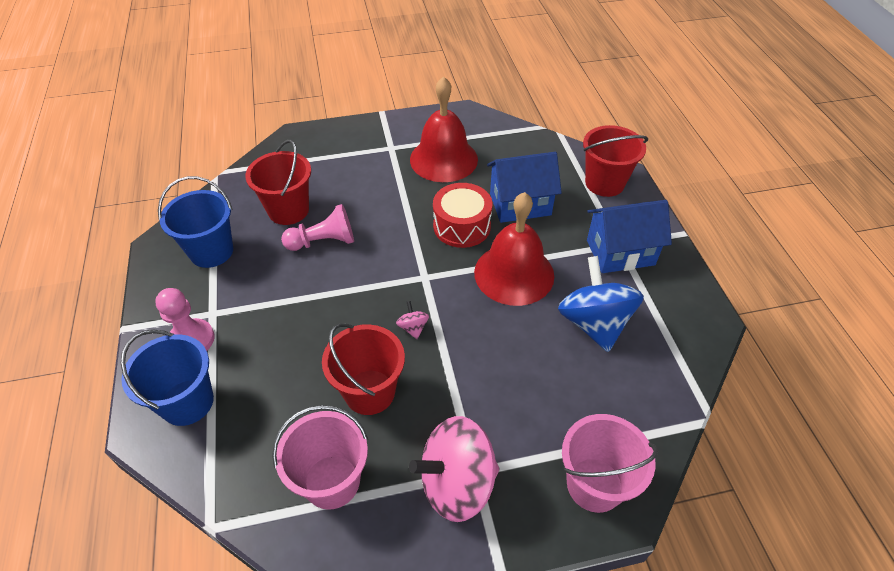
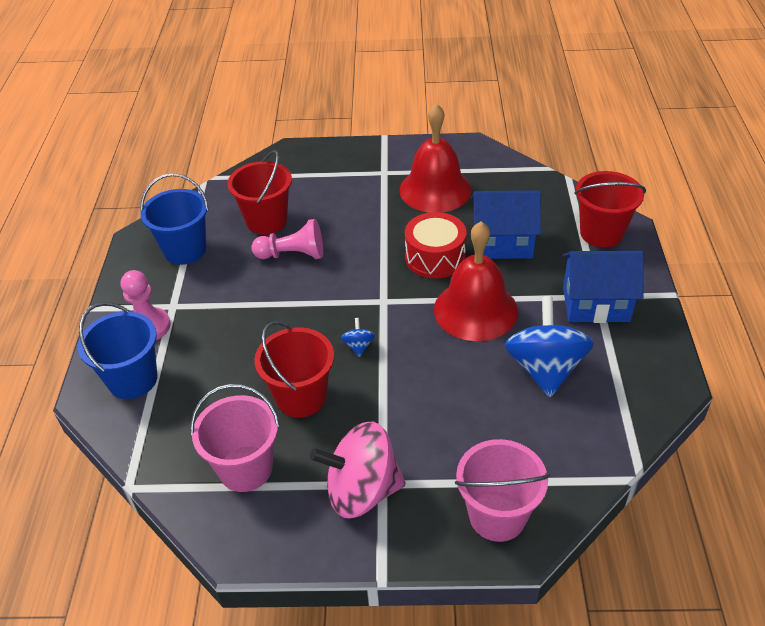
camera: 15 degrees right, 5 degrees down
(413, 328) = (358, 346): pink spinning top -> blue spinning top

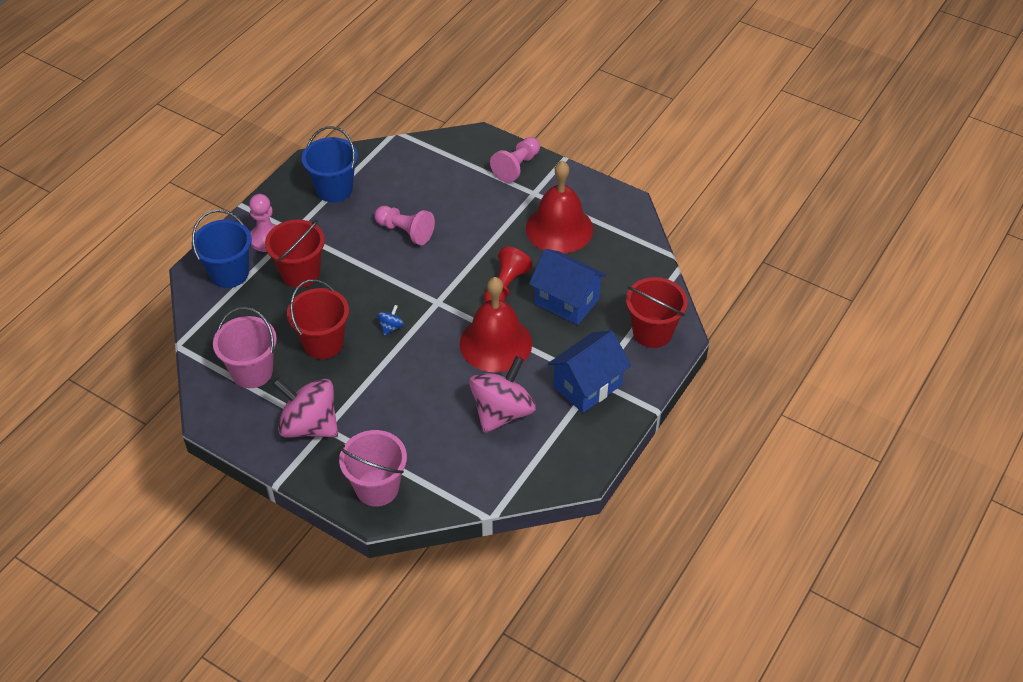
camera: 30 degrees right, 5 degrees up
(266, 221) = (409, 193): red bucket -> red bucket (300, 273)
(348, 159) = (517, 167): none -> pink pawn
(435, 257) = (505, 287): red drum -> red pawn
(545, 368) = (502, 412): blue spinning top -> pink spinning top
(596, 304) = (587, 386): blue house -> blue house turned 75 degrees counterclockwise

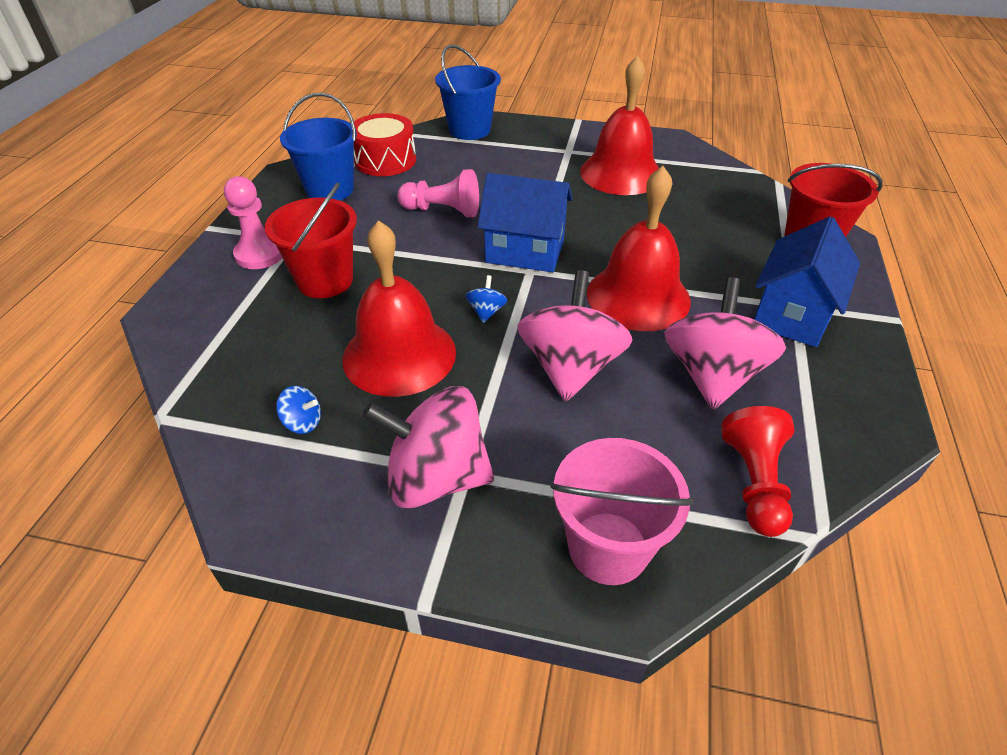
camera: 20 degrees left, 5 degrees down
(229, 273) = (218, 303): blue bucket -> blue bucket (469, 130)
(252, 372) = (303, 422): pink bucket -> blue spinning top
(323, 343) = (399, 355): red bucket -> red bell
(387, 168) = (385, 160): none -> red drum
(420, 382) = (570, 368): none -> pink spinning top
(505, 287) = (603, 236): red pawn -> red pawn (754, 483)
(517, 167) = (533, 134): pink pawn -> none
(566, 301) = (687, 234): blue house -> blue house (525, 251)

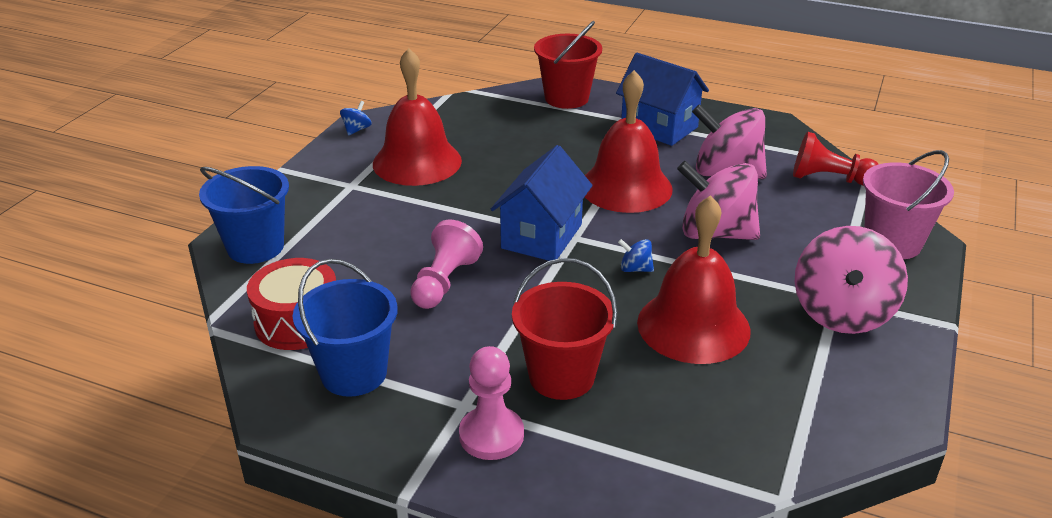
camera: 80 degrees left, 10 degrees down
(303, 422) = (785, 389): blue spinning top -> blue spinning top (356, 130)

